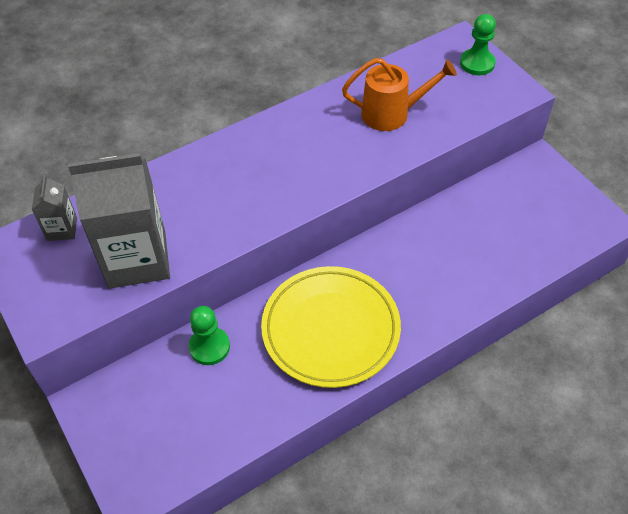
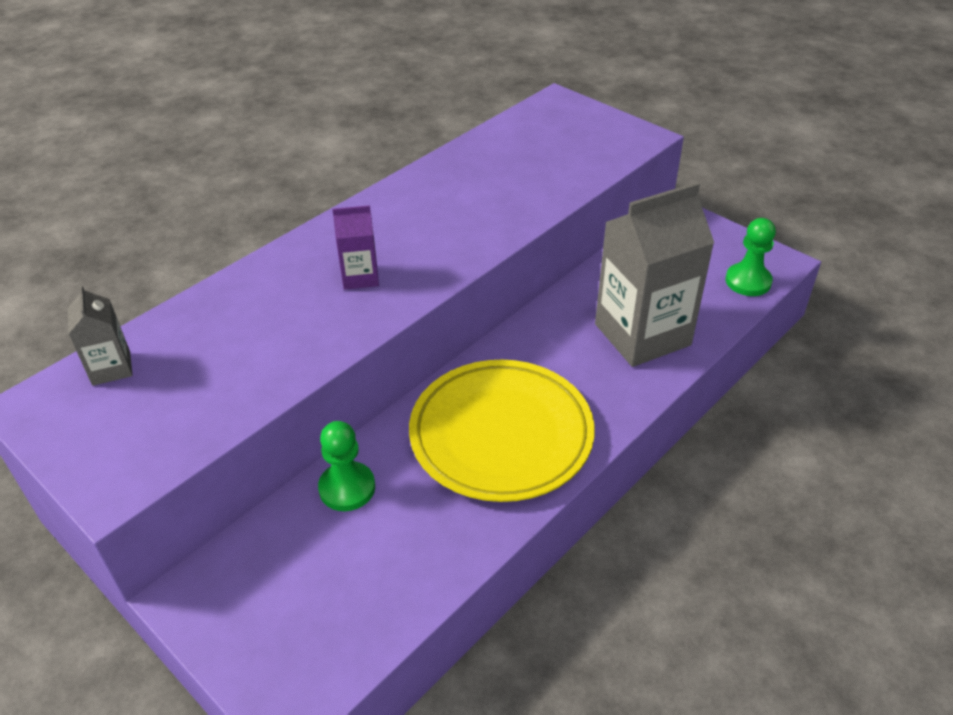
camera: 15 degrees left, 10 degrees down
(137, 259) = (228, 383): grey carton -> grey carton (642, 334)
(253, 186) = (360, 277): none -> purple carton
(392, 113) = (506, 178): orange watering can -> none
(477, 63) = (584, 118): green pawn -> green pawn (748, 281)

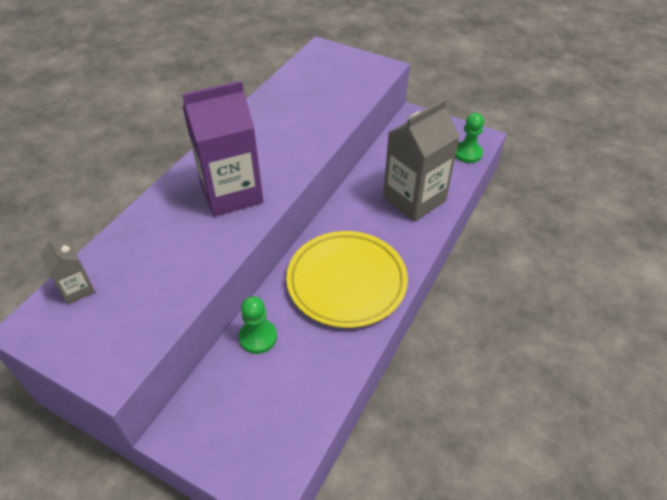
camera: 15 degrees left, 5 degrees up
(360, 277) = (231, 193): purple carton -> purple carton, size x2.14

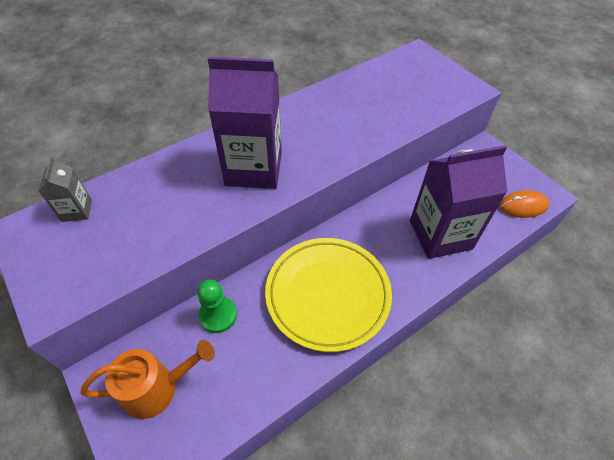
camera: 25 degrees right, 5 degrees up
(239, 417) = (158, 388): none -> orange watering can
(414, 199) = (440, 235): grey carton -> purple carton
(467, 153) = (523, 206): green pawn -> orange mouse

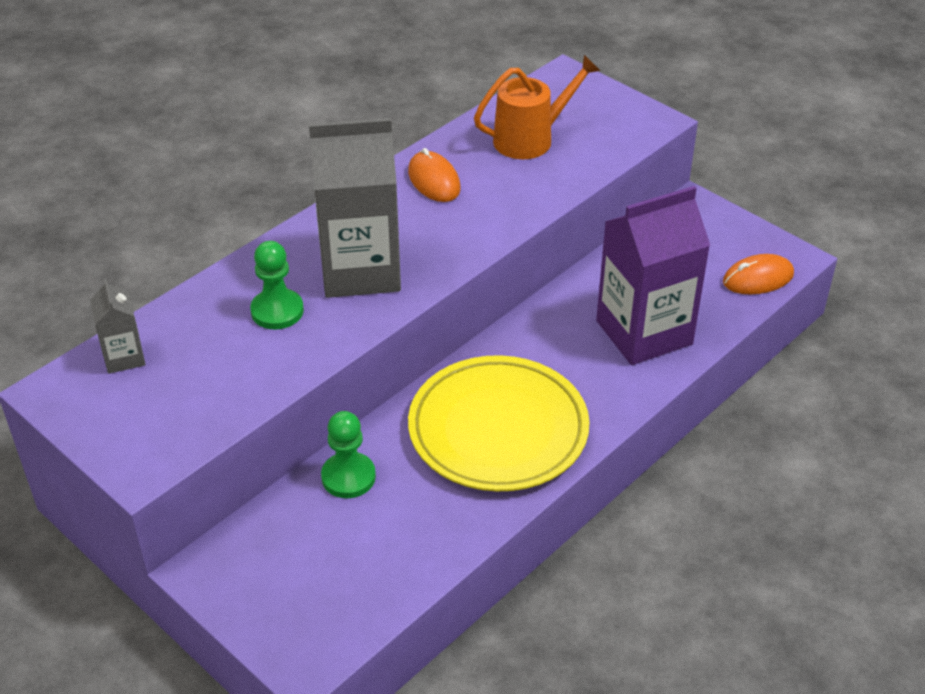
camera: 10 degrees left, 10 degrees down
(158, 388) = (292, 570): orange watering can -> orange watering can (531, 139)
(189, 191) = (277, 311): none -> green pawn
(254, 168) = (360, 270): purple carton -> grey carton
(319, 111) = (434, 180): none -> orange mouse

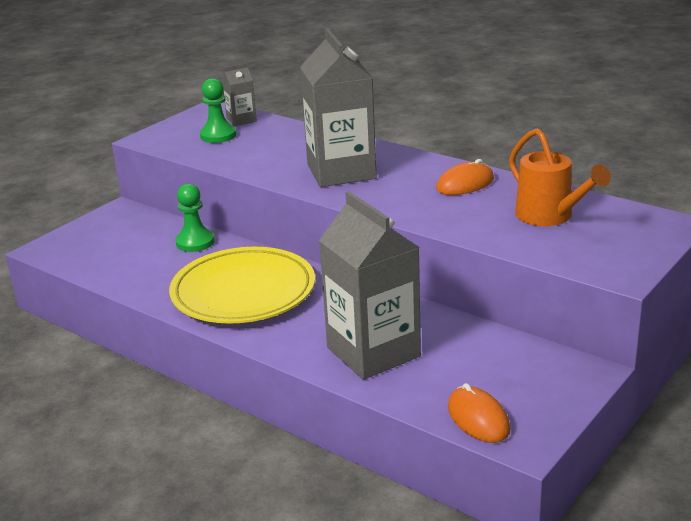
camera: 85 degrees right, 15 degrees down
(277, 311) = (291, 152): green pawn -> green pawn (218, 135)
(644, 332) = (373, 352): purple carton -> grey carton

